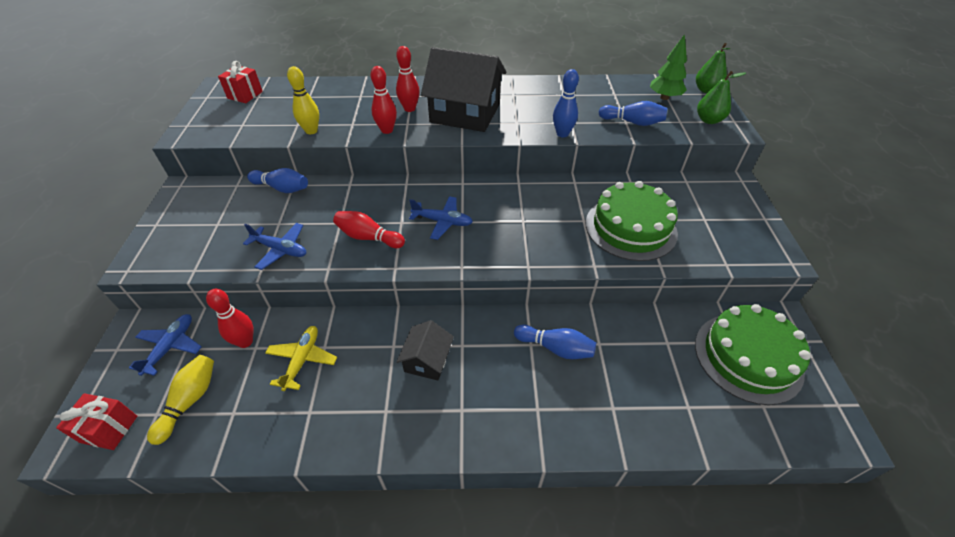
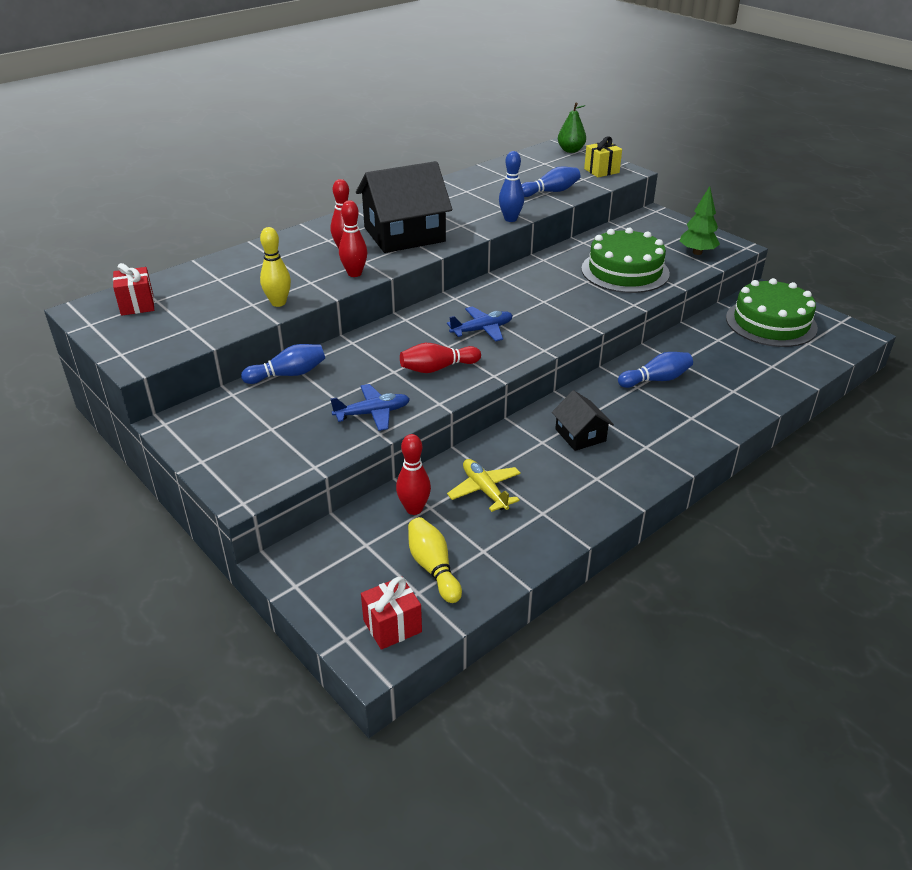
camera: 40 degrees left, 10 degrees down
(171, 347) = (349, 552): blue plane -> none
(664, 97) = (548, 166): green tree -> green tree (697, 252)
(708, 120) = (601, 171): green pear -> yellow gift

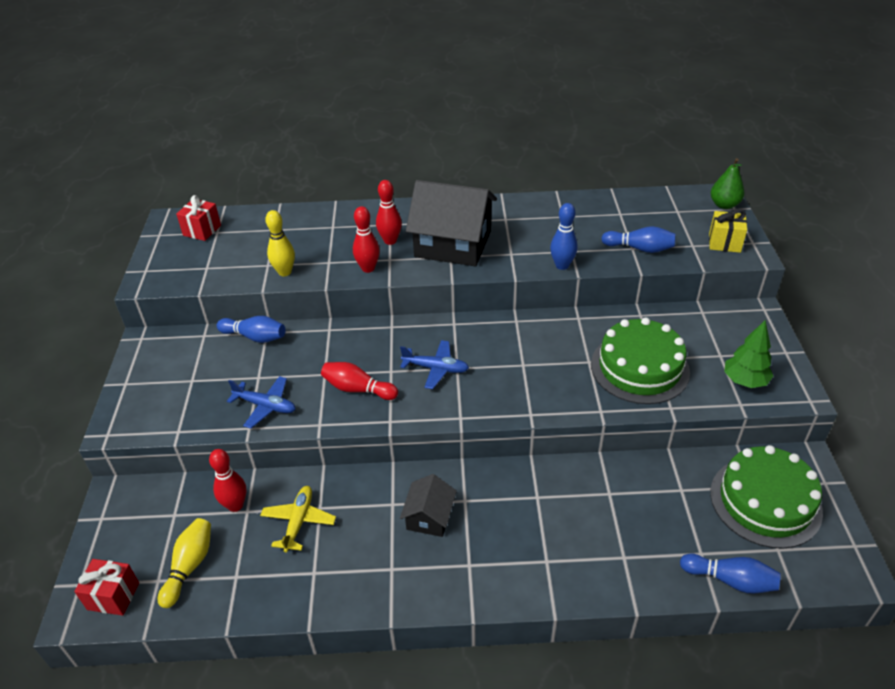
camera: 40 degrees right, 5 degrees up
(656, 380) = (563, 499): blue bowling pin -> blue bowling pin (730, 580)

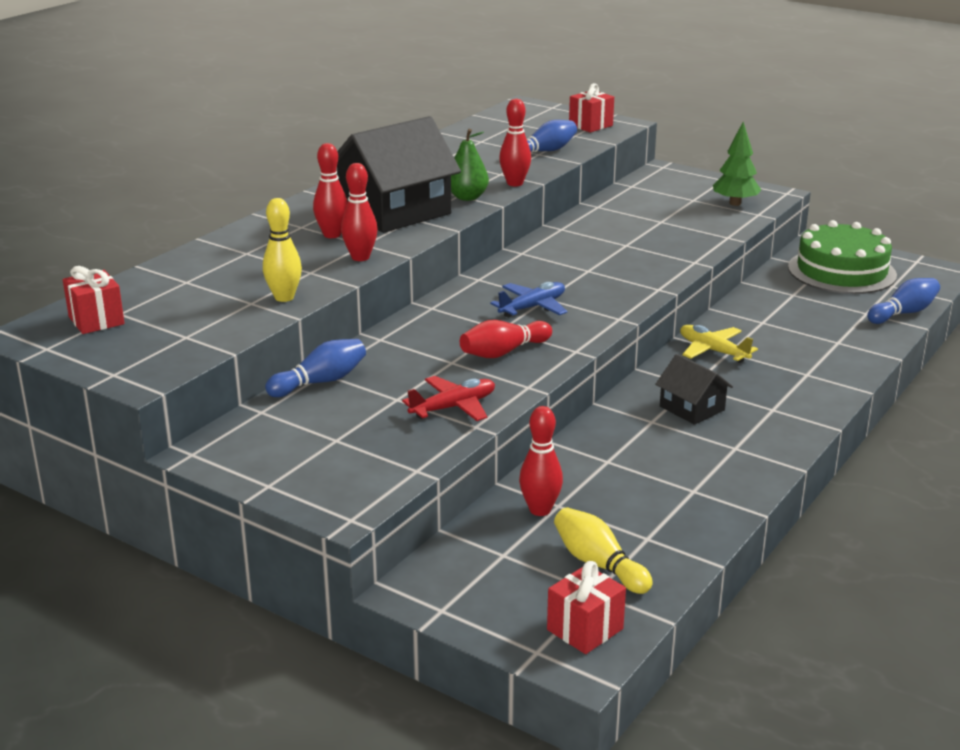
camera: 55 degrees left, 15 degrees down
(265, 406) = (453, 407): blue plane -> red plane
(299, 522) = (613, 478): yellow plane -> yellow plane (713, 351)
(562, 265) = (515, 183): blue bowling pin -> red bowling pin
(639, 368) = (664, 230): green cake -> none
(724, 205) = (540, 108): green pear -> green pear (467, 197)
(724, 243) = (590, 125): yellow gift -> red gift

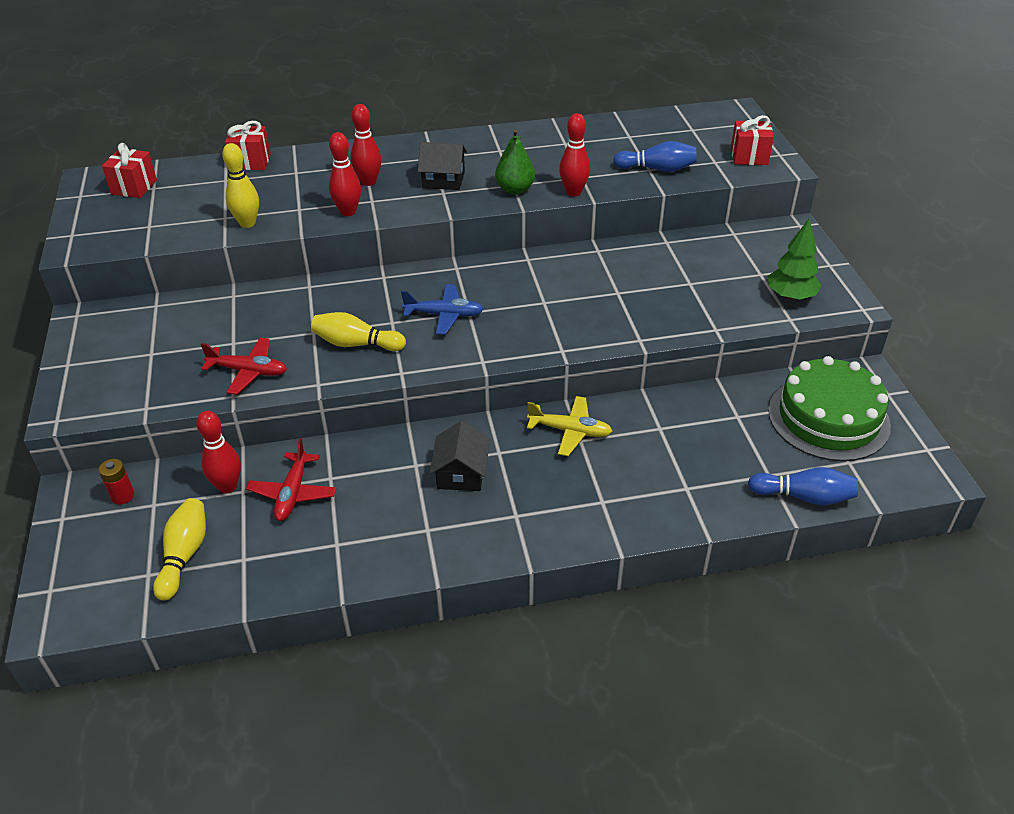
camera: 45 degrees right, 15 degrees up
(320, 382) = (220, 301): blue bowling pin -> none
(395, 211) = (443, 180): black house -> black house, size x0.50
(464, 566) = (122, 496): none -> red battery
(503, 352) = (356, 344): red bowling pin -> yellow bowling pin
(585, 629) = (95, 597): red gift -> red gift (251, 162)
(599, 484) = (293, 493): none -> red plane
(713, 351) = (570, 431): yellow plane -> yellow plane turned 105 degrees clockwise

